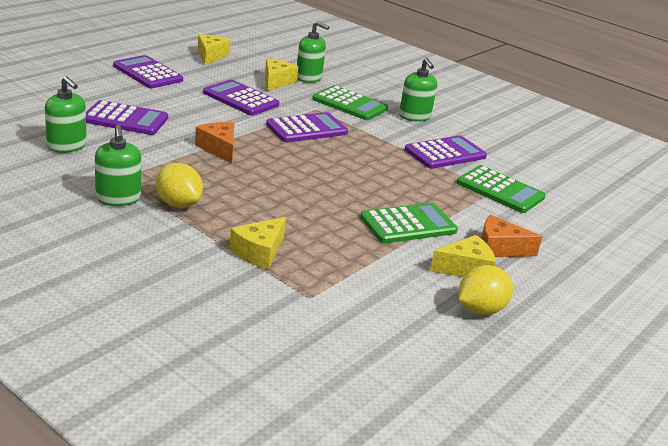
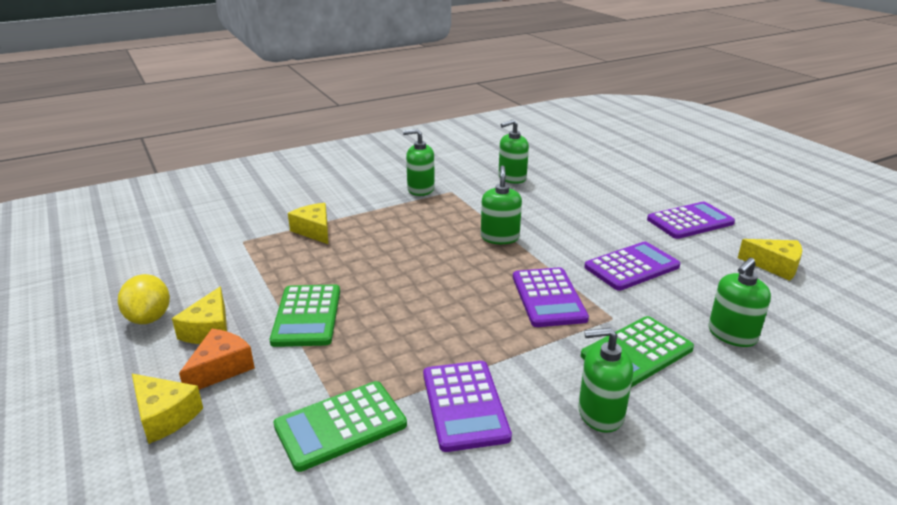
camera: 115 degrees right, 0 degrees up
(125, 119) = (565, 202): purple calculator -> none
(178, 204) = (403, 209): yellow lemon -> none
(219, 149) = (500, 237): orange cheese -> green soap dispenser
(276, 82) = (701, 302): yellow cheese -> yellow cheese (165, 416)

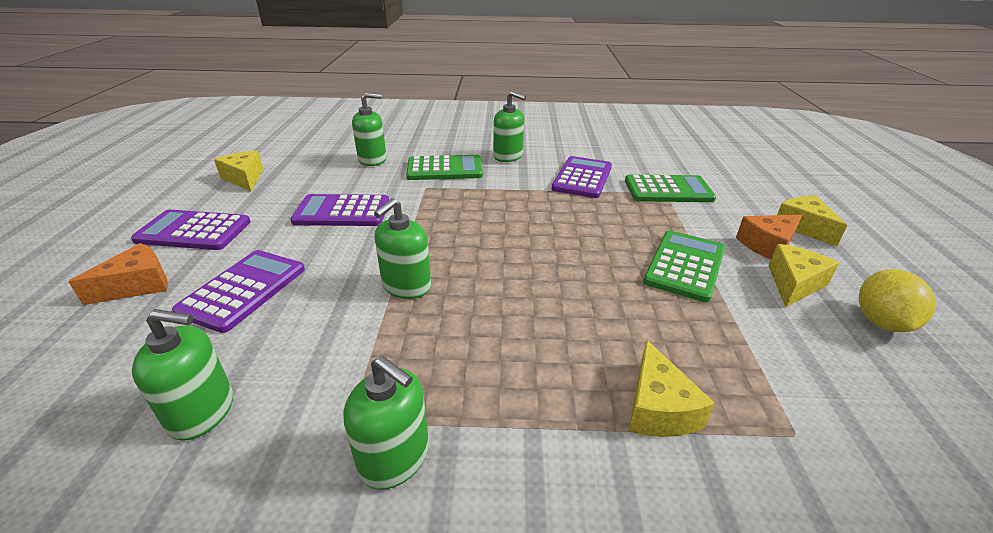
camera: 150 degrees left, 5 degrees up
(548, 298) = (450, 212): purple calculator -> purple calculator (243, 290)
(641, 194) = (137, 285): none -> orange cheese

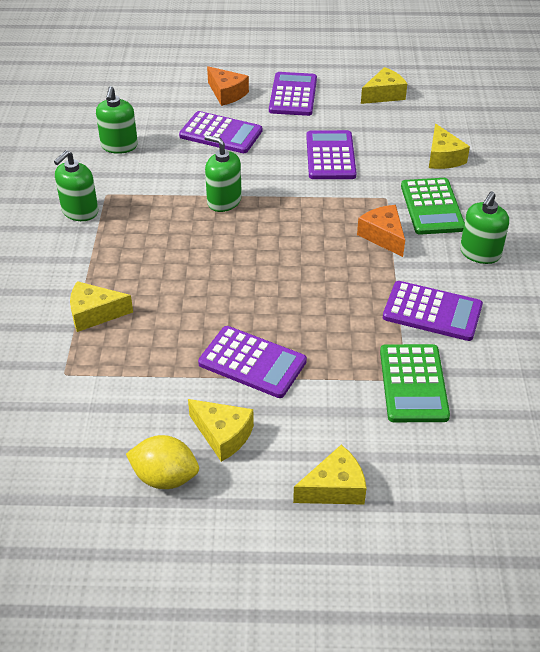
camera: 90 degrees right, 10 degrees up
(372, 160) = (443, 157): green soap dispenser -> yellow cheese
(685, 266) = (252, 362): green calculator -> purple calculator
(767, 245) = (292, 439): orange cheese -> orange cheese (383, 236)

